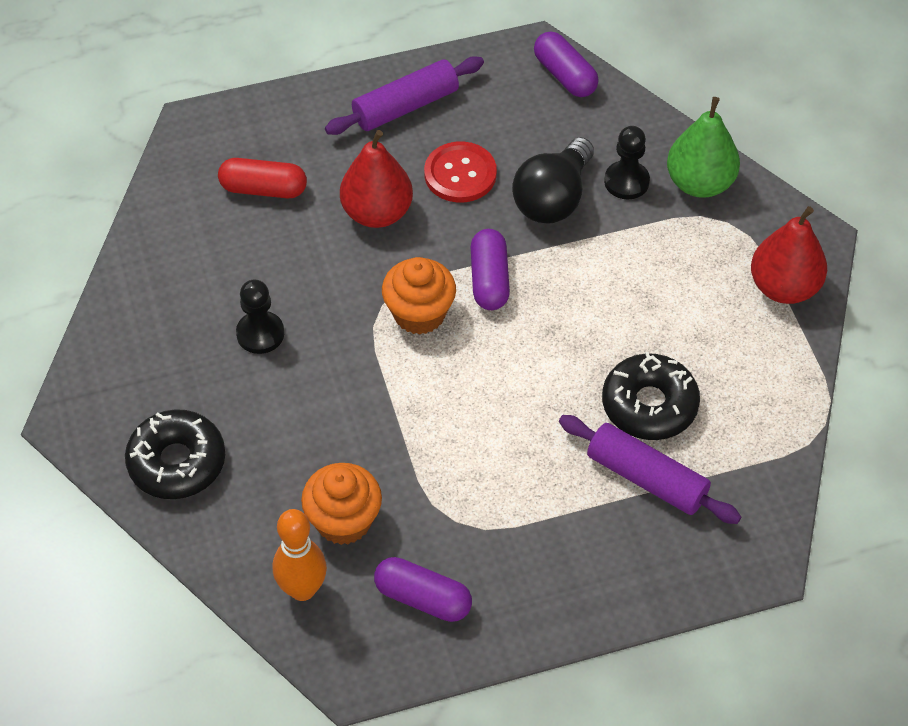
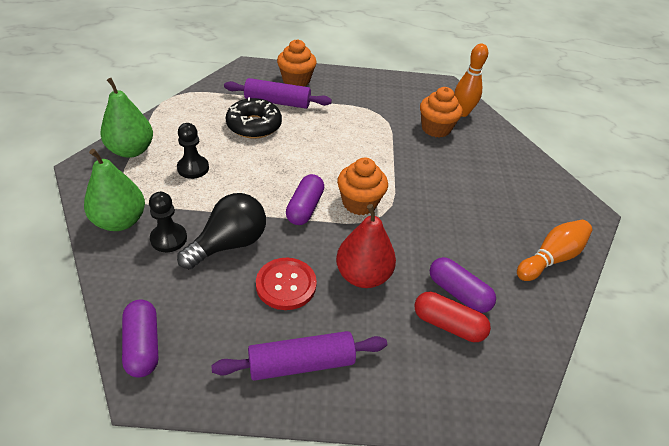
camera: 165 degrees left, 10 degrees down
(138, 316) = (551, 258): none -> orange bowling pin
(177, 462) = (523, 175): black donut -> none
(260, 334) = (466, 222): black pawn -> black pawn (193, 168)
(423, 598) = (406, 96): purple capsule -> purple capsule (458, 293)
(646, 478) = (277, 102): purple rolling pin -> purple rolling pin turned 45 degrees counterclockwise
(649, 556) = (296, 81): none -> orange cupcake
(784, 287) = (131, 150): red pear -> green pear

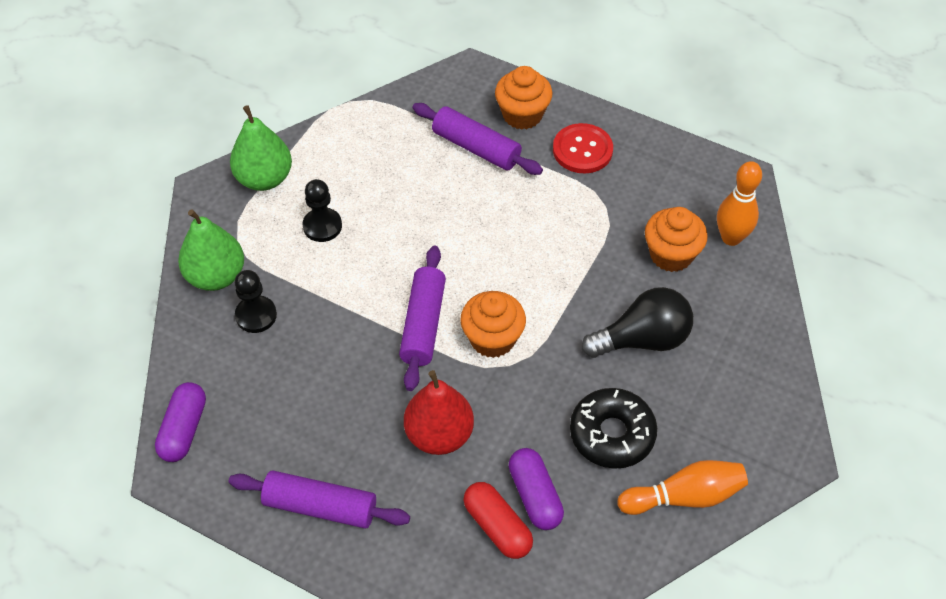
camera: 30 degrees right, 10 degrees up
(229, 244) = (315, 344): black light bulb -> black light bulb (642, 339)
(254, 125) = (425, 180): black donut -> black donut (612, 434)
(286, 285) = (350, 415): red button -> red button (582, 150)
(305, 208) = (423, 324): purple capsule -> purple rolling pin

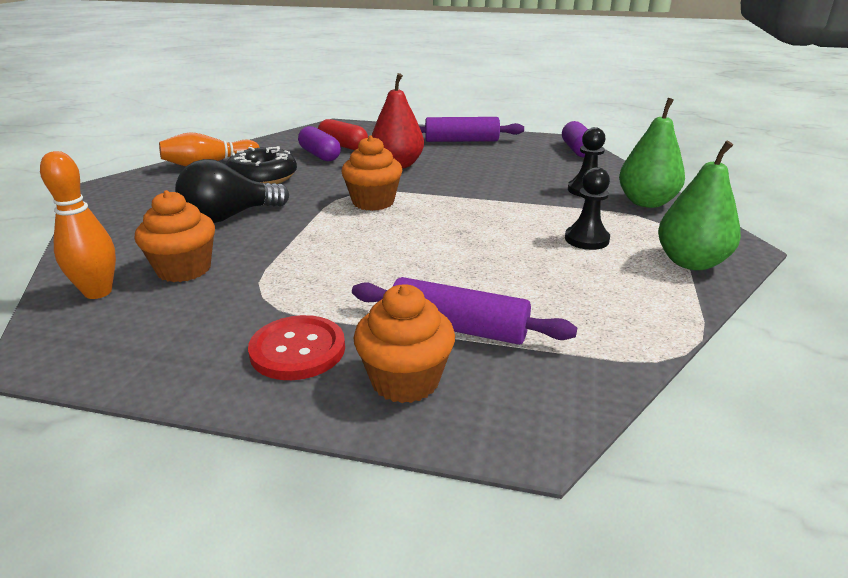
camera: 165 degrees right, 25 degrees down
(423, 324) = (439, 202): purple rolling pin -> none

